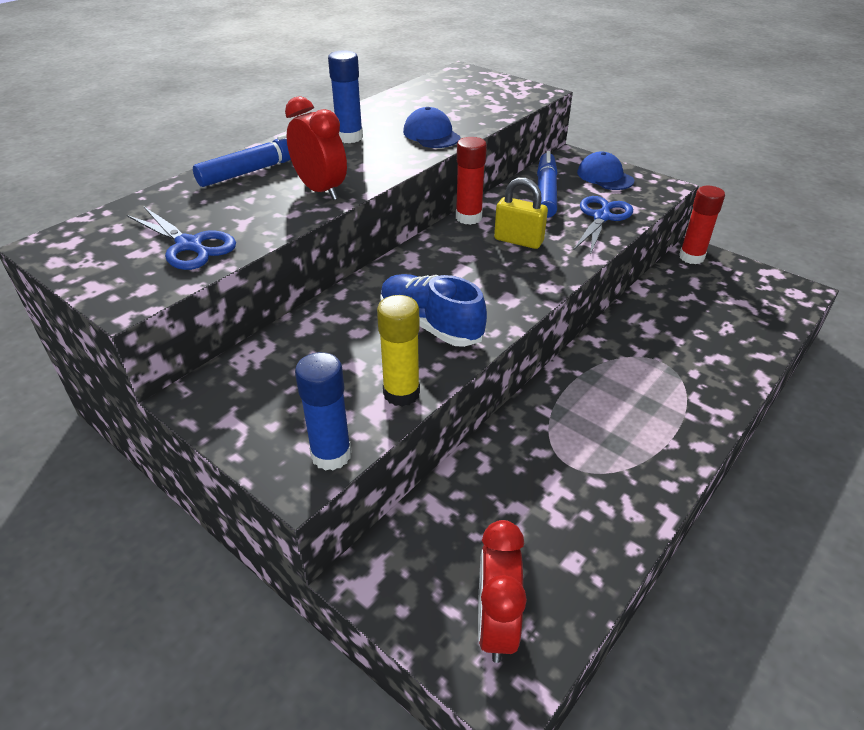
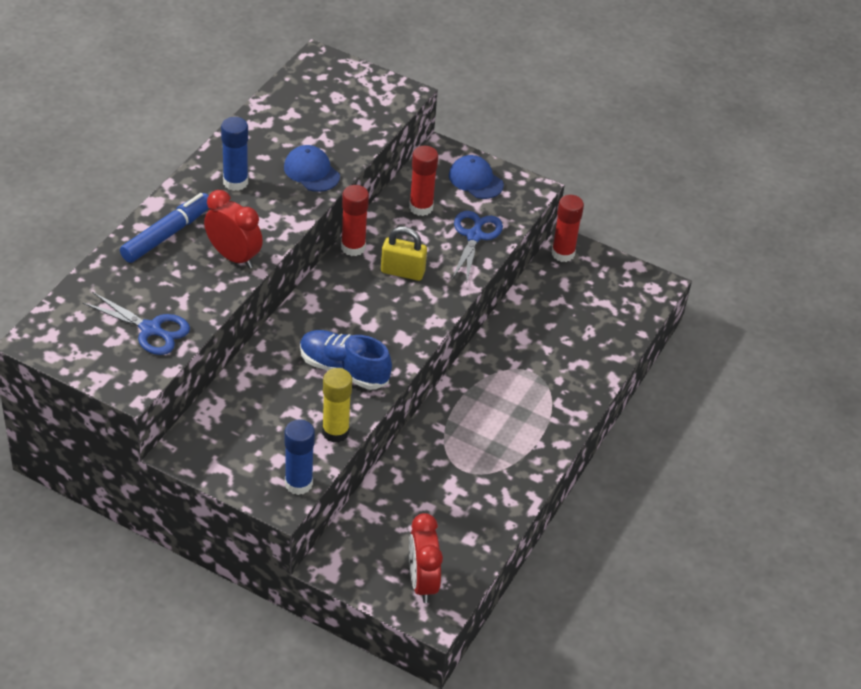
camera: 15 degrees left, 5 degrees up
(546, 192) = (421, 207): blue marker -> red glue stick

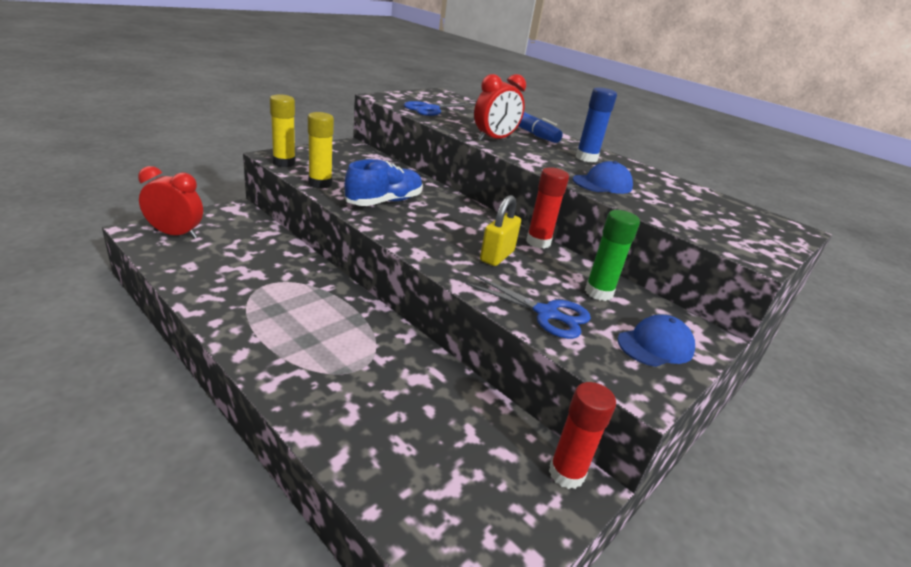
camera: 105 degrees right, 15 degrees down
(298, 484) = (284, 163): blue glue stick -> yellow glue stick
(421, 207) = (598, 292): red glue stick -> green glue stick

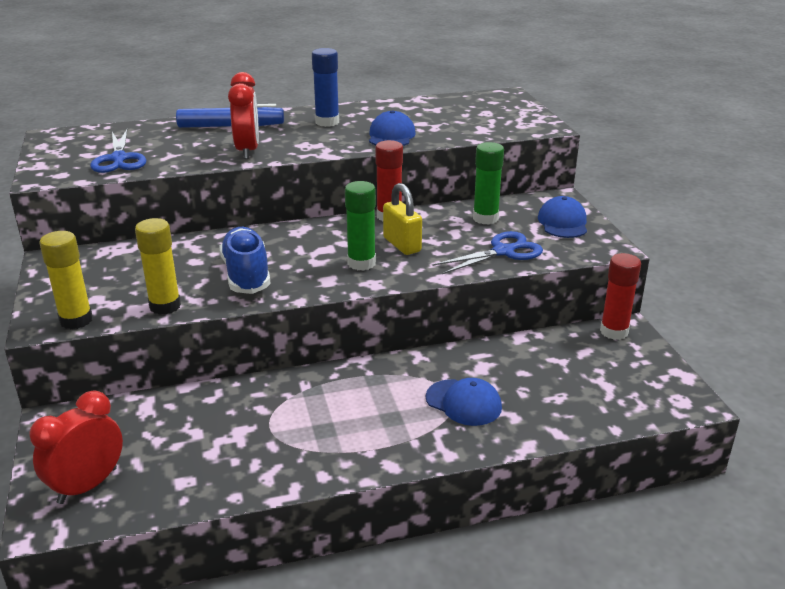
camera: 55 degrees left, 0 degrees up
(353, 378) = (463, 402): none -> blue cap
(446, 243) = (361, 263): none -> green glue stick

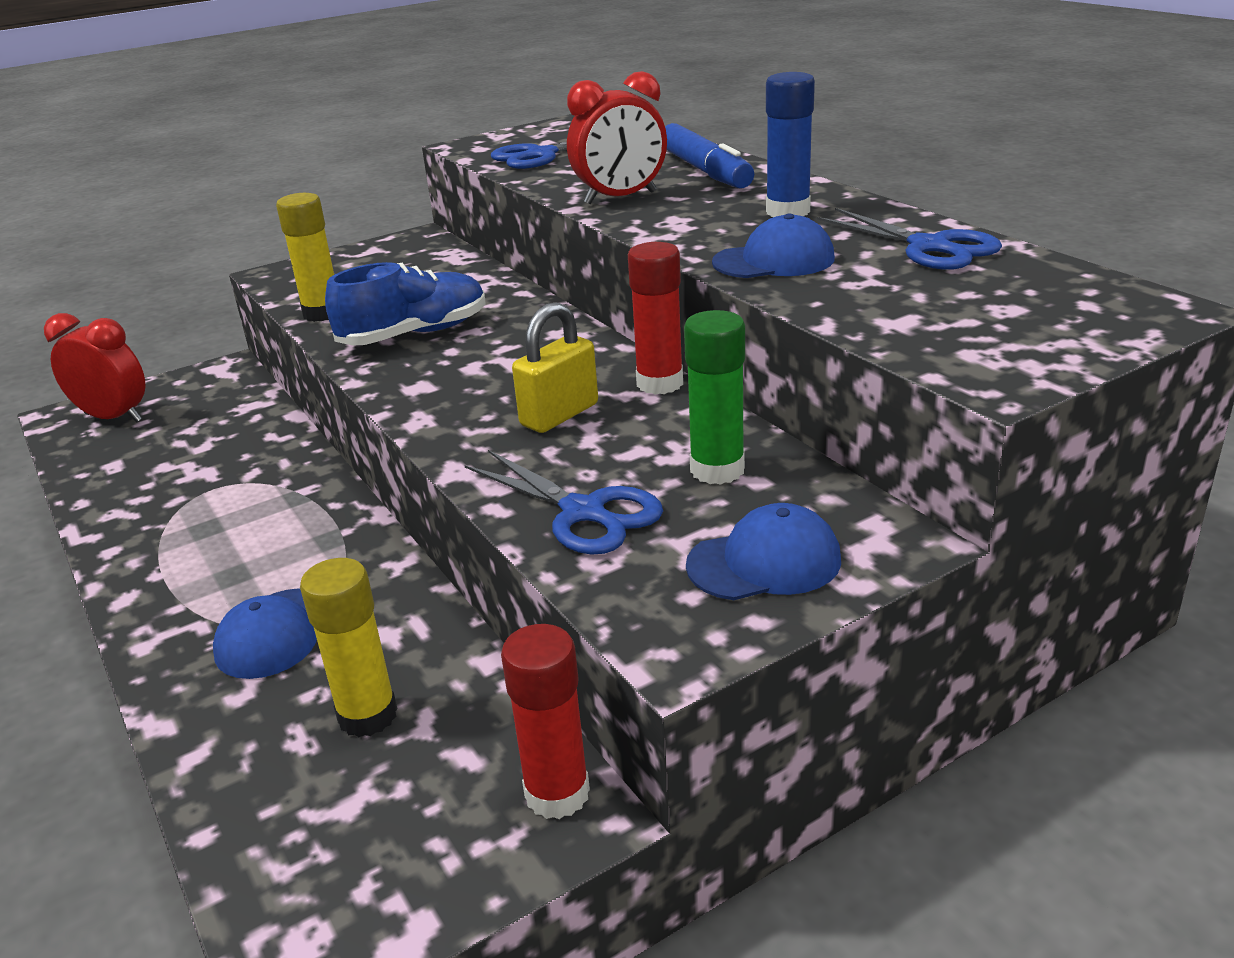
camera: 75 degrees right, 0 degrees up
(76, 320) = (284, 284): yellow glue stick -> yellow glue stick (367, 715)
(361, 263) = (480, 398): green glue stick -> none
(409, 109) = (929, 247): none -> blue scissors

